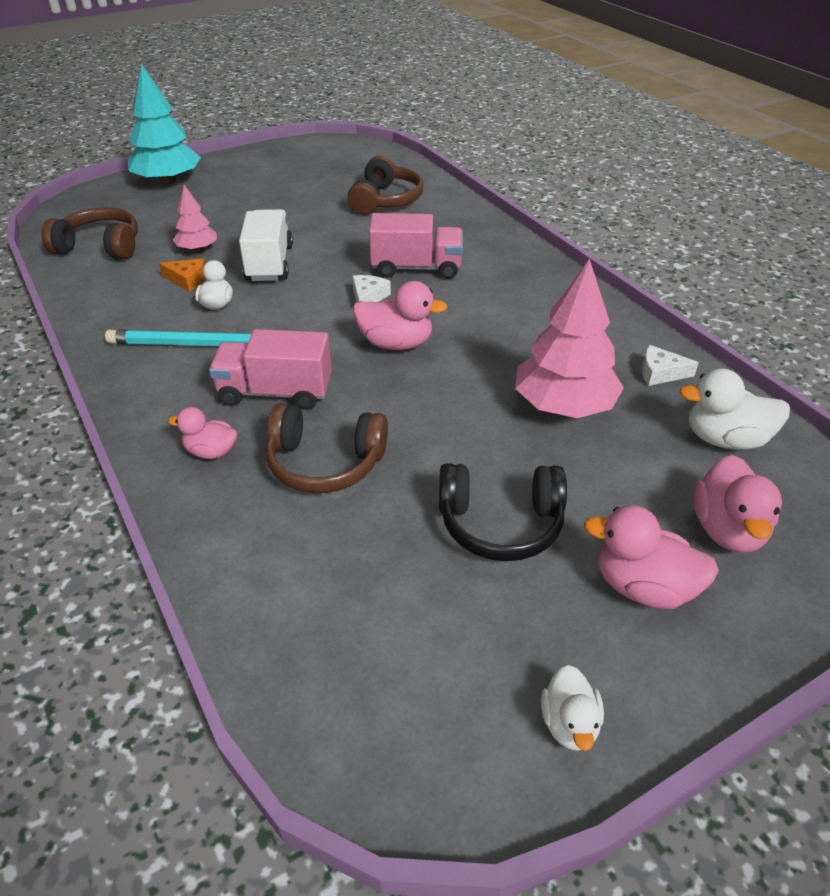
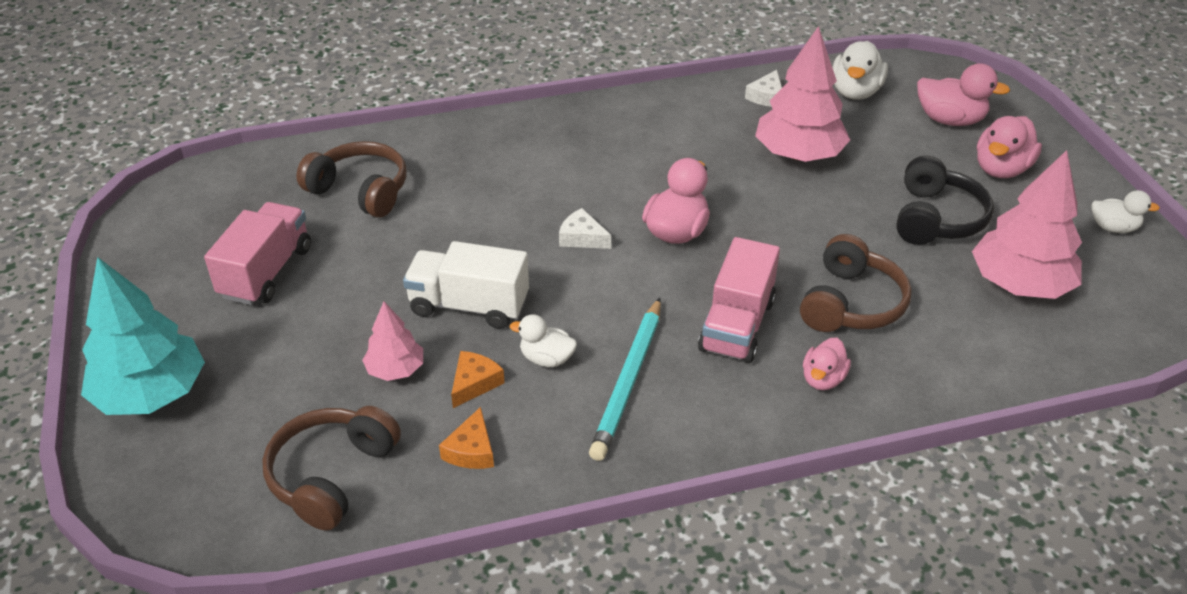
camera: 75 degrees left, 0 degrees up
(121, 290) = (471, 450): none -> orange cheese
(399, 607) = (1019, 284): none -> pink tree
(416, 268) = (536, 194): pink truck -> pink truck (266, 272)

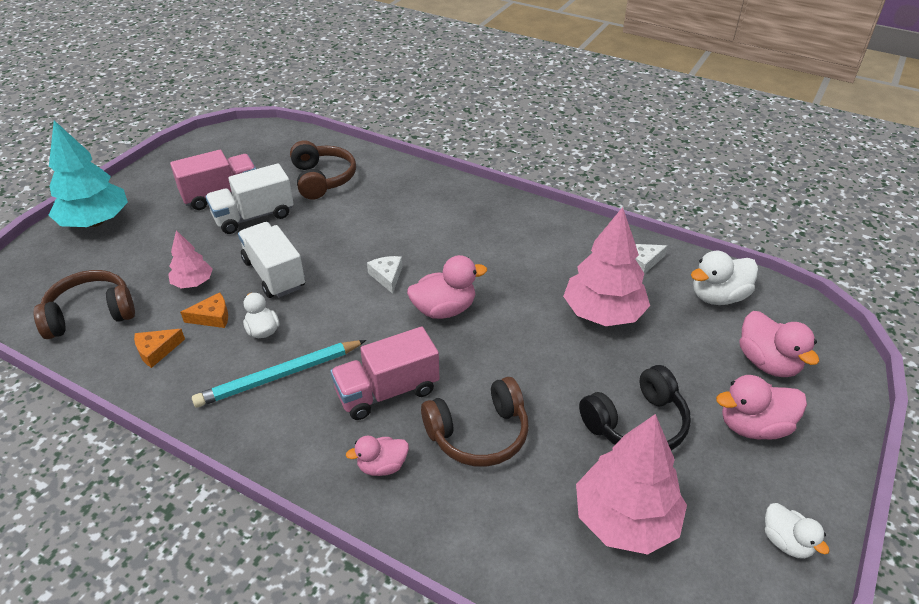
camera: 45 degrees right, 0 degrees up
(347, 270) = (254, 216): none -> white truck

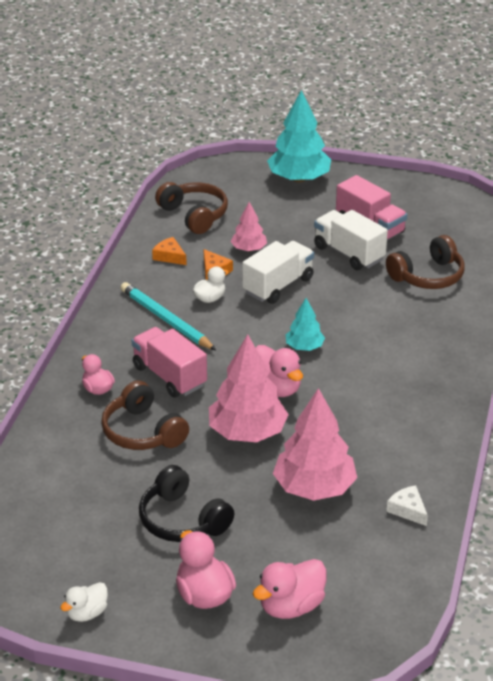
camera: 75 degrees right, 5 degrees down
(387, 276) = (304, 347): white cheese -> turquoise tree
(625, 519) = (84, 520): pink tree -> pink tree (247, 432)
(718, 297) = (376, 569): white duck -> none

